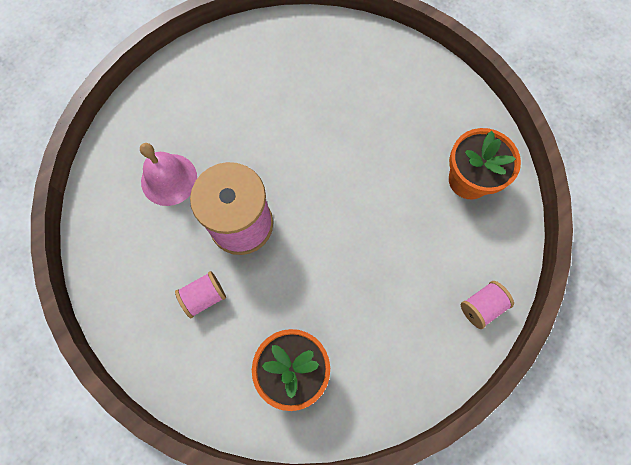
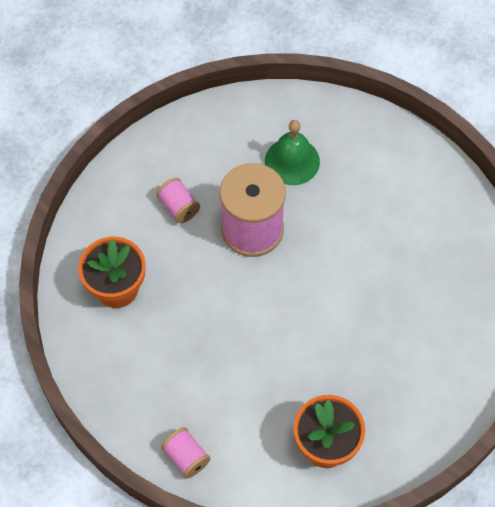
camera: 85 degrees right, 10 degrees down
(169, 179) = (292, 161): pink bell -> green bell

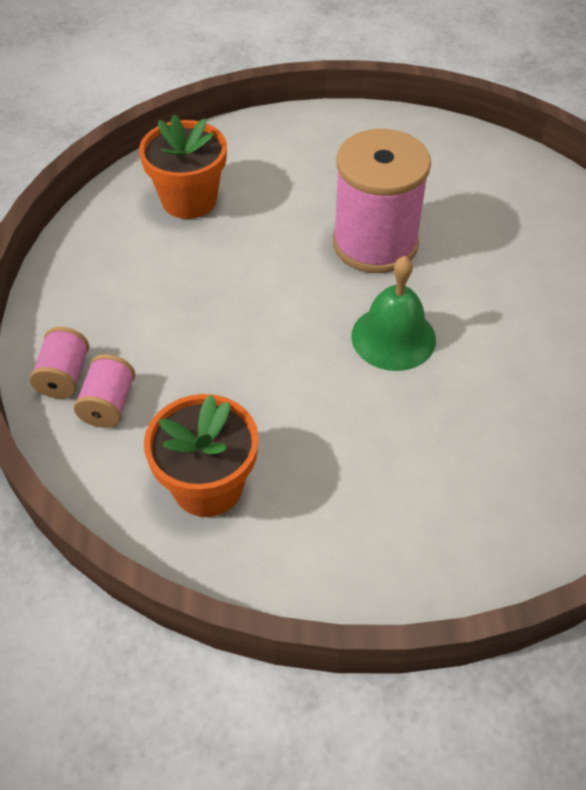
camera: 45 degrees right, 10 degrees down
(178, 207) = (326, 180): pink spool -> pink spool (109, 404)
(292, 161) = (487, 218): green bell -> green bell (393, 337)

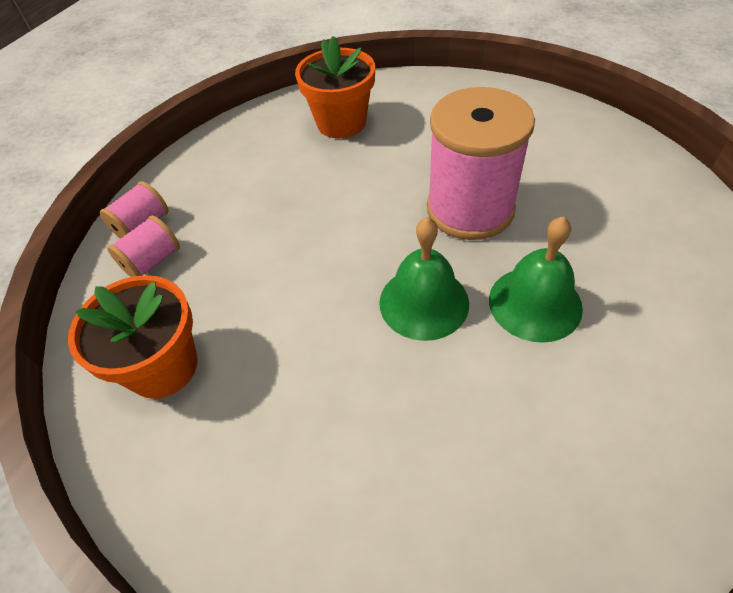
camera: 35 degrees right, 0 degrees up
(479, 303) = (535, 303): none -> green bell

